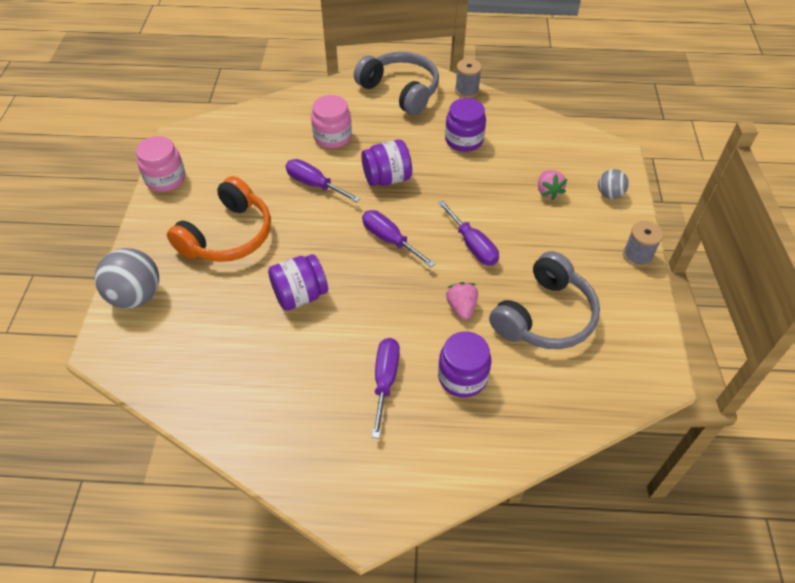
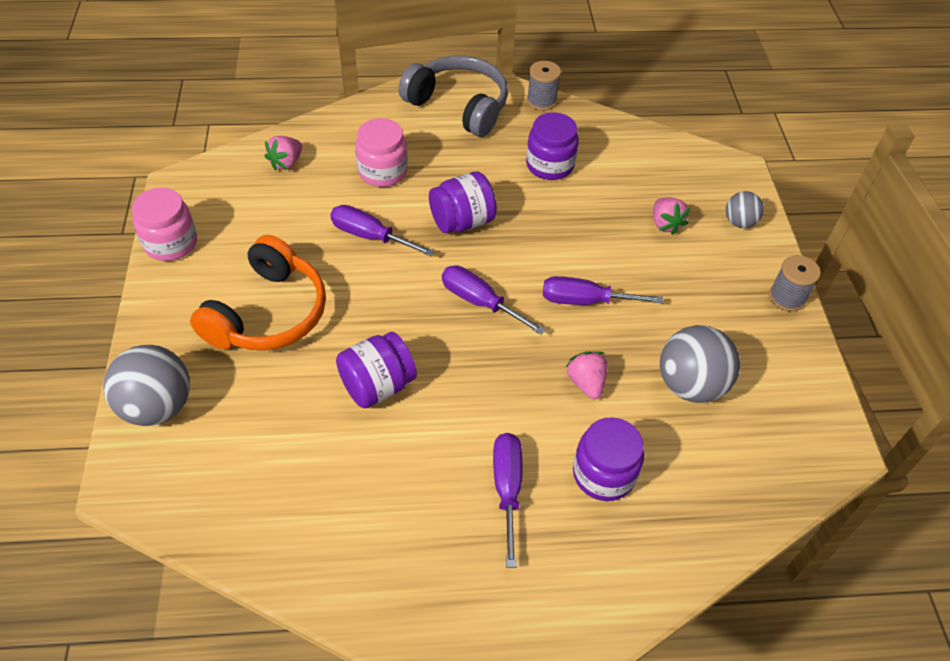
camera: 10 degrees left, 0 degrees up
(261, 126) = (286, 163): none -> pink strawberry
(472, 245) = (585, 301): purple screwdriver -> purple screwdriver turned 135 degrees clockwise
(545, 316) = (690, 385): grey headphones -> grey ball

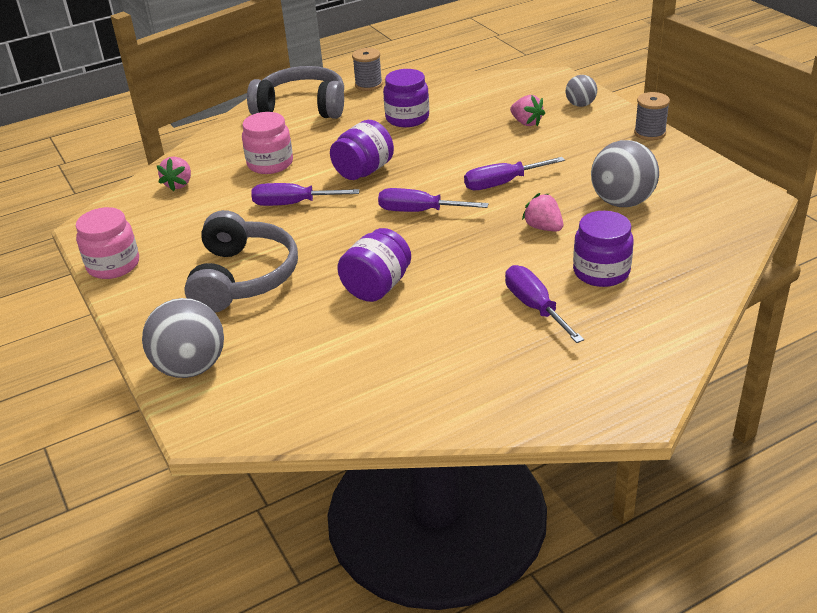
camera: 20 degrees left, 15 degrees down
(268, 313) = (243, 277): orange headphones -> grey headphones

